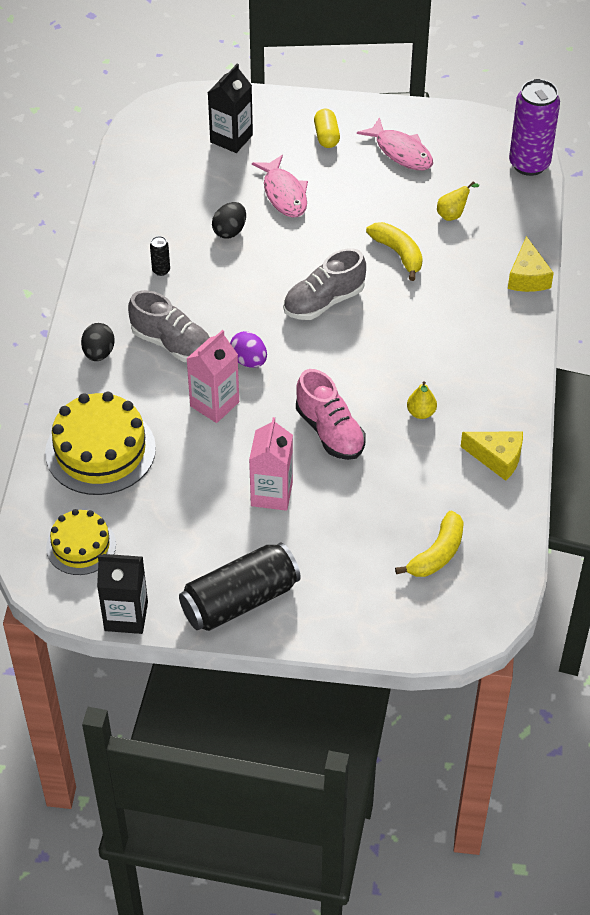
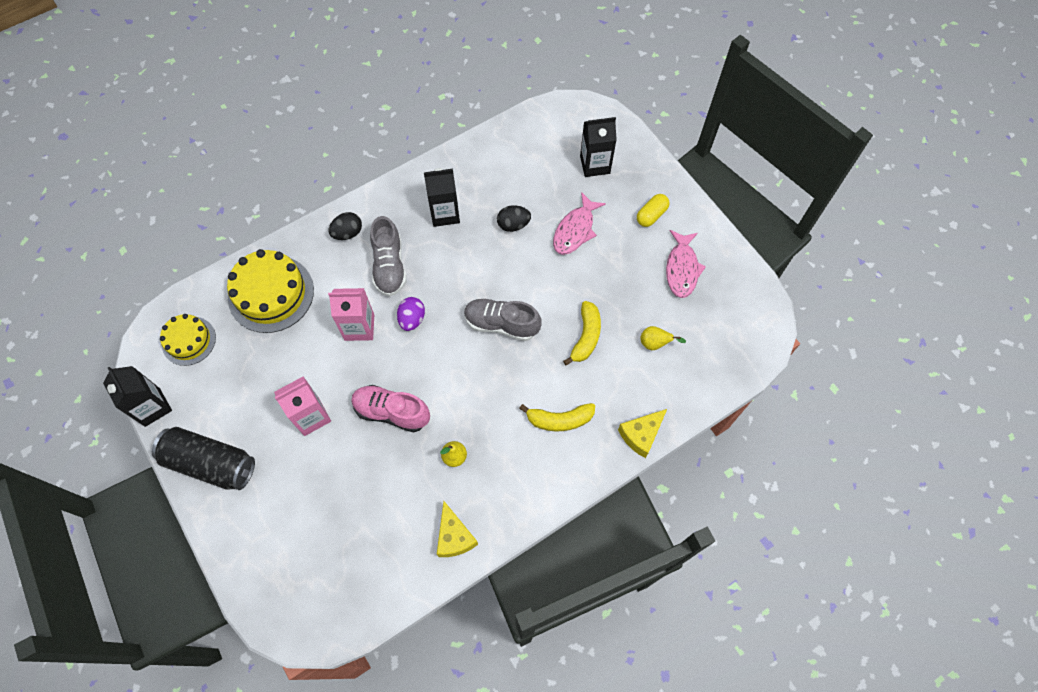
camera: 50 degrees right, 15 degrees up
(161, 270) = (445, 213): black can -> black carton
(330, 431) = (391, 412): pink shoe -> pink shoe turned 90 degrees clockwise
(437, 554) = (338, 558): yellow banana -> yellow banana (559, 420)
(529, 164) = (752, 357): purple can -> none

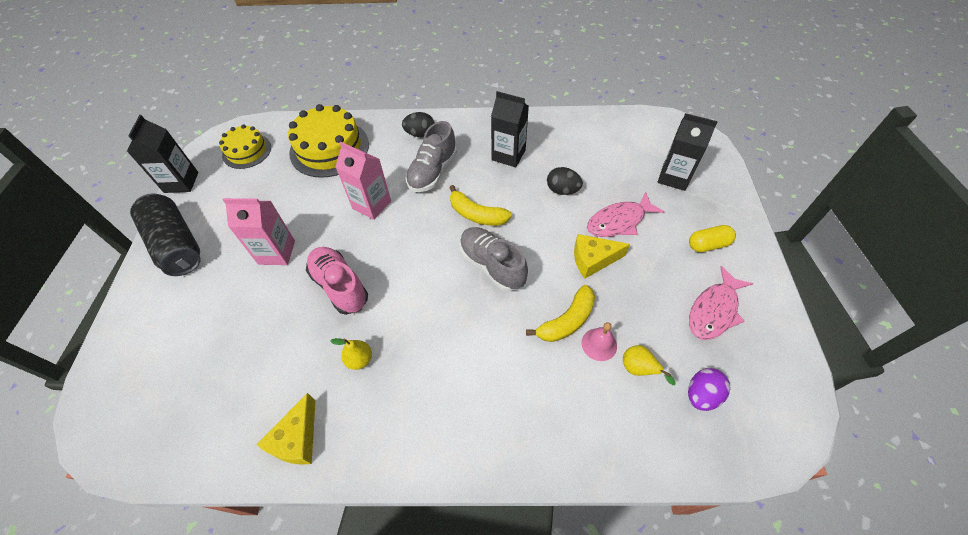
camera: 35 degrees right, 10 degrees down
(412, 319) = (418, 220): purple egg -> purple egg (701, 395)
(559, 420) = (484, 387): yellow banana -> yellow banana (476, 214)
(618, 341) = (599, 344): none -> pink bell
(641, 435) = (562, 459): yellow cheese -> yellow cheese (593, 260)

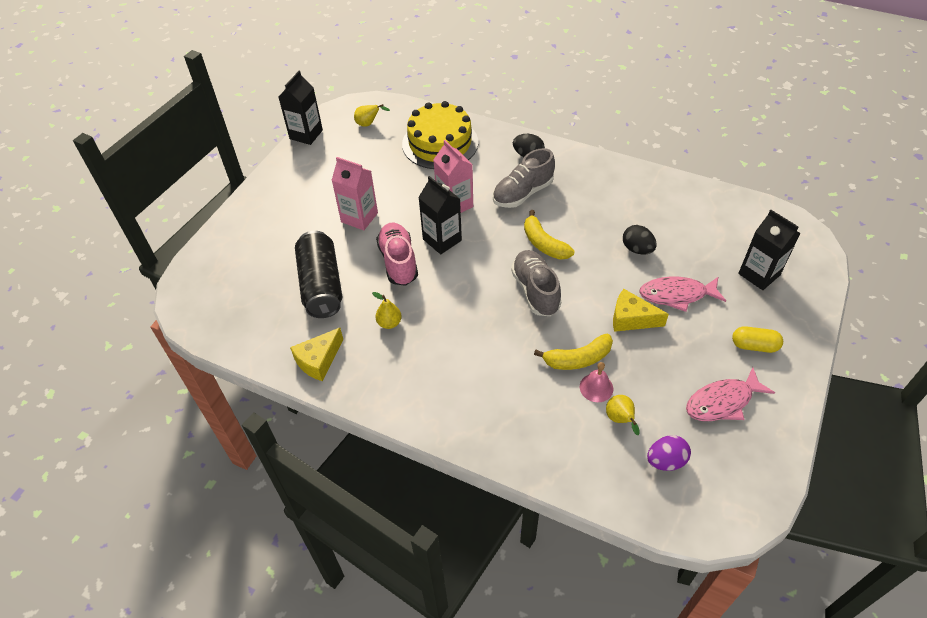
camera: 25 degrees right, 5 degrees down
(177, 244) = (284, 185): black can -> black can (321, 285)
(247, 151) = (368, 124): yellow cake -> yellow pear
(508, 155) = (602, 200): black carton -> black carton (442, 240)

